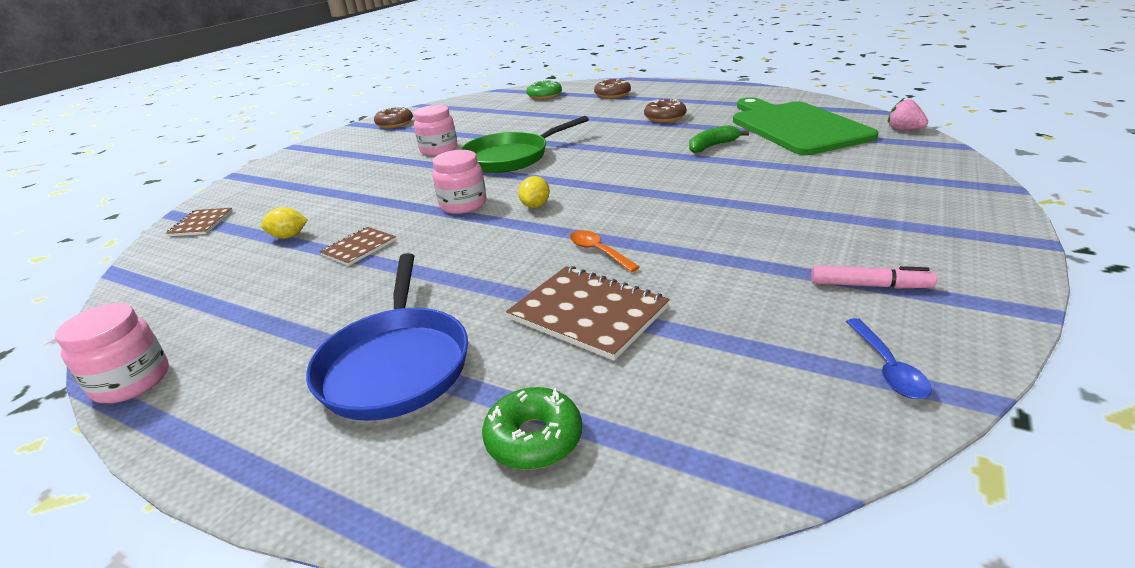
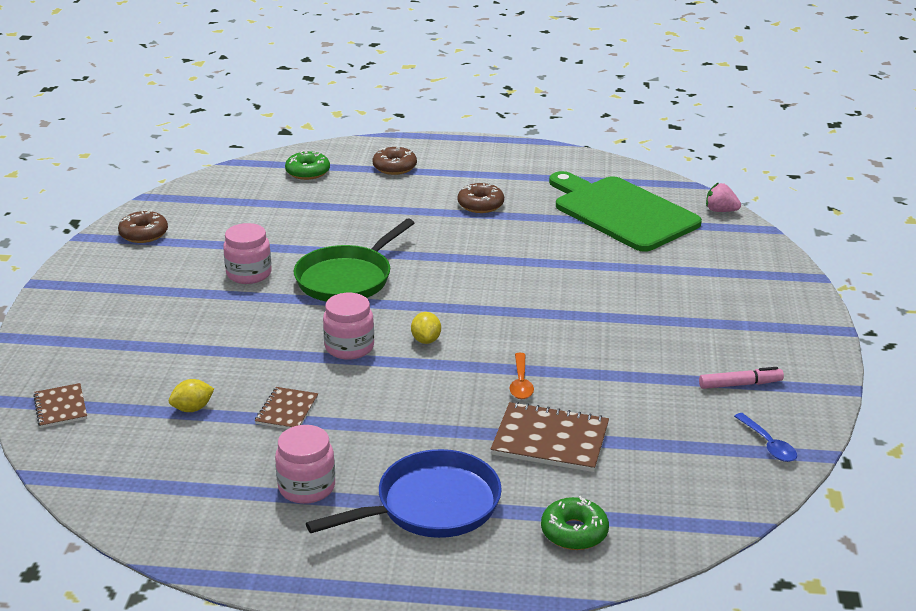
camera: 25 degrees left, 0 degrees up
(132, 381) = (215, 562): pink jar -> pink jar (306, 487)
(396, 364) = (431, 505): blue pan -> blue pan turned 90 degrees counterclockwise
(598, 251) = (521, 383): orange spoon -> orange spoon turned 120 degrees counterclockwise
(712, 146) = (554, 246): green banana -> none

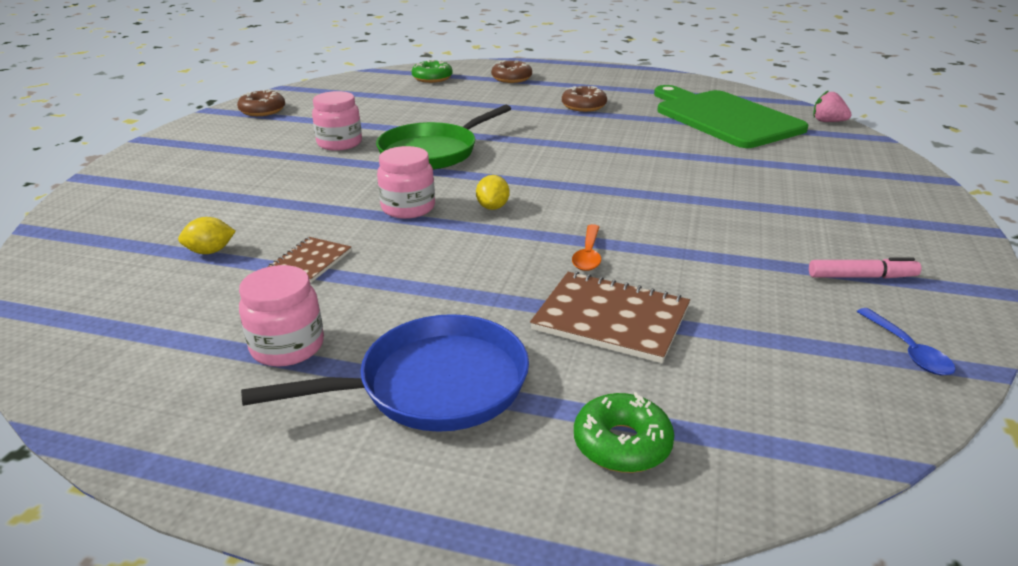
camera: 10 degrees right, 0 degrees up
(61, 407) = (77, 239): brown notebook -> none

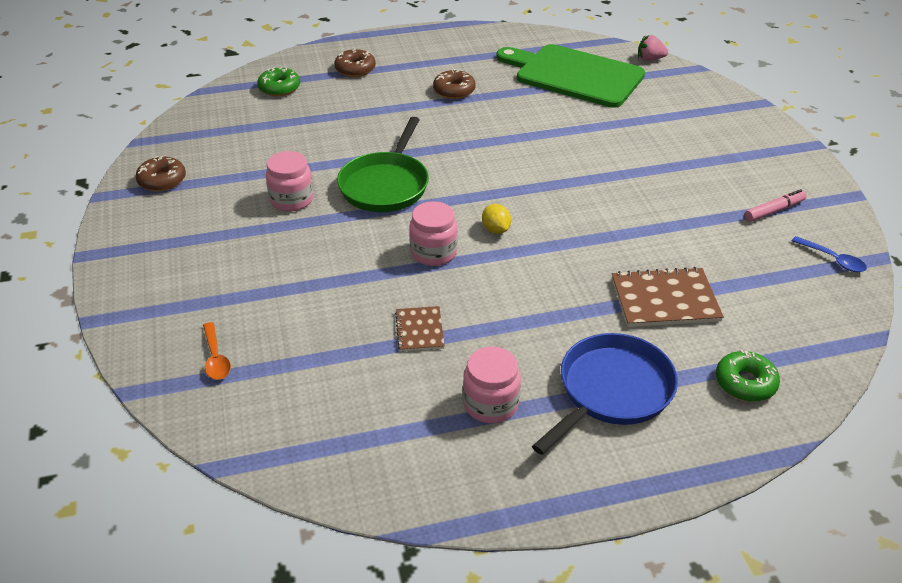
camera: 30 degrees left, 10 degrees up
(210, 251) = (330, 351): yellow lemon -> none
(588, 255) = (603, 251): orange spoon -> orange spoon (216, 358)

